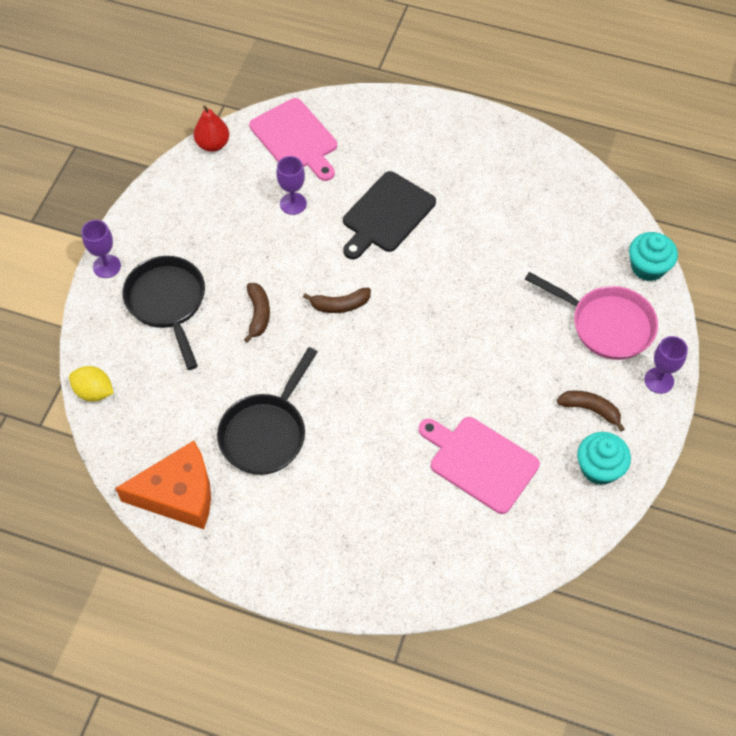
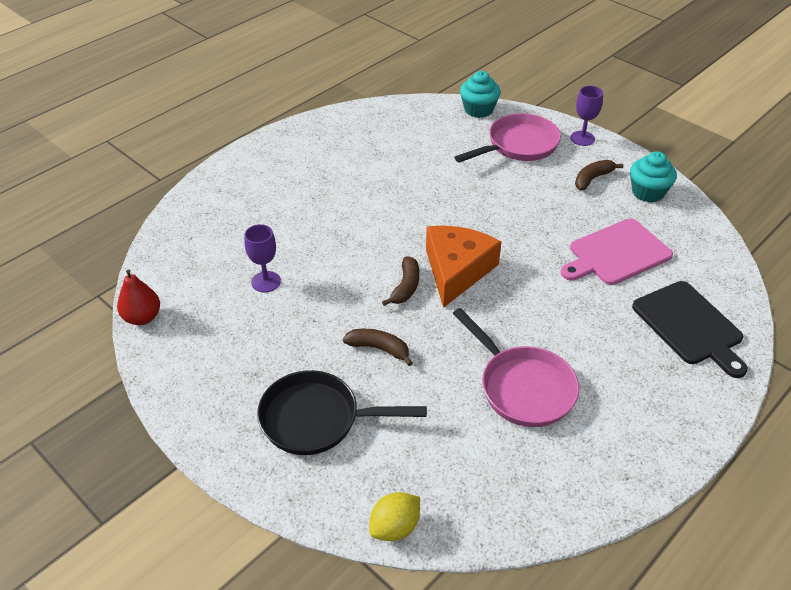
camera: 65 degrees left, 15 degrees down
(107, 266) = (229, 461): purple goblet -> none
(178, 494) = (566, 485): orange cheese -> orange cheese (457, 270)
(266, 433) = (523, 387): black pan -> pink pan
(295, 139) = (191, 255): pink cutting board -> none
(386, 215) = (327, 225): black cutting board -> black cutting board (690, 326)

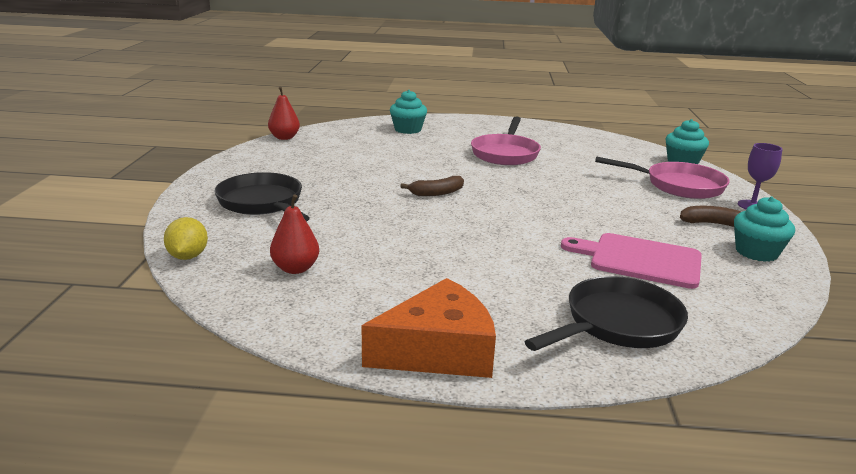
camera: 50 degrees right, 20 degrees down
(225, 214) = (408, 129): none -> turquoise cupcake
(266, 282) = (367, 155): purple goblet -> none
(379, 348) = (359, 202): brown banana -> none
(395, 527) = (188, 256): yellow lemon -> yellow lemon turned 75 degrees clockwise
(457, 270) = (487, 204): orange cheese -> orange cheese (438, 350)
(480, 459) = (295, 269): none -> red pear
(523, 387) = (400, 264): pink pan -> pink pan (505, 153)
(690, 326) = (617, 324): black cutting board -> black pan

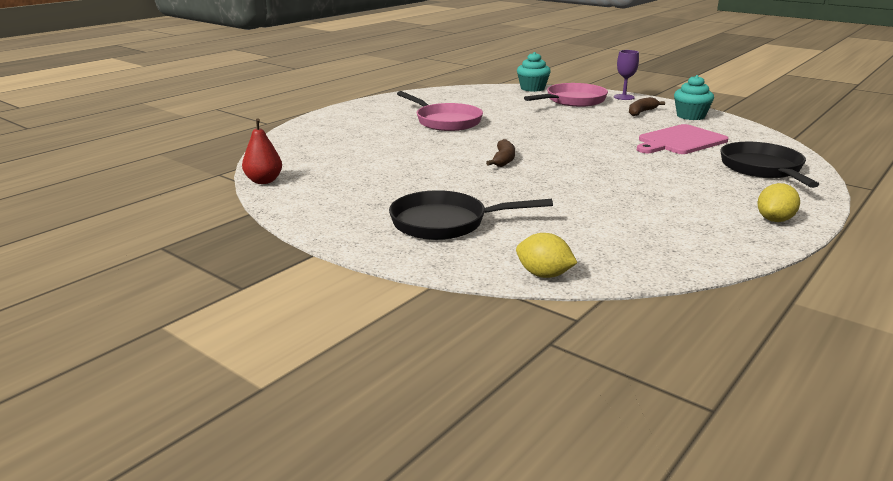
camera: 55 degrees left, 0 degrees up
(295, 269) = (610, 236): red pear -> none
(408, 129) = (330, 134): turquoise cupcake -> none
(438, 350) = (774, 220): orange cheese -> yellow lemon

